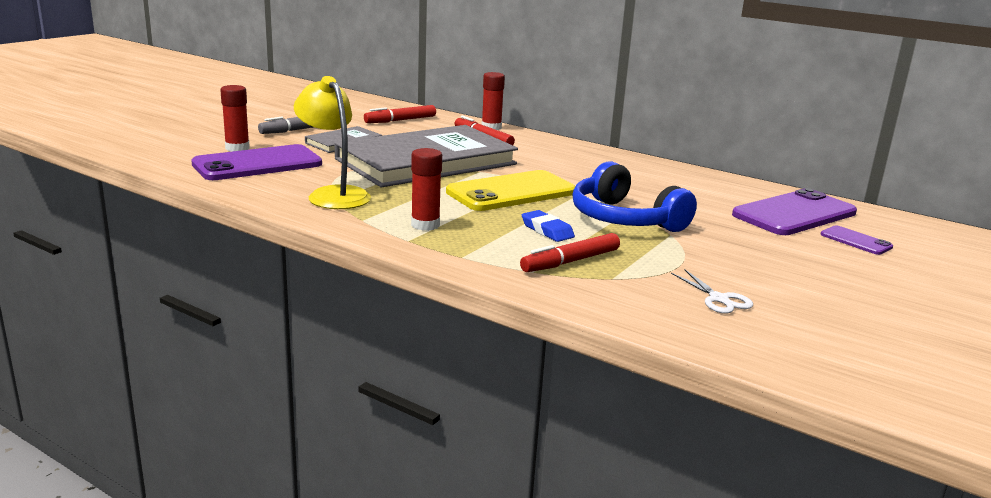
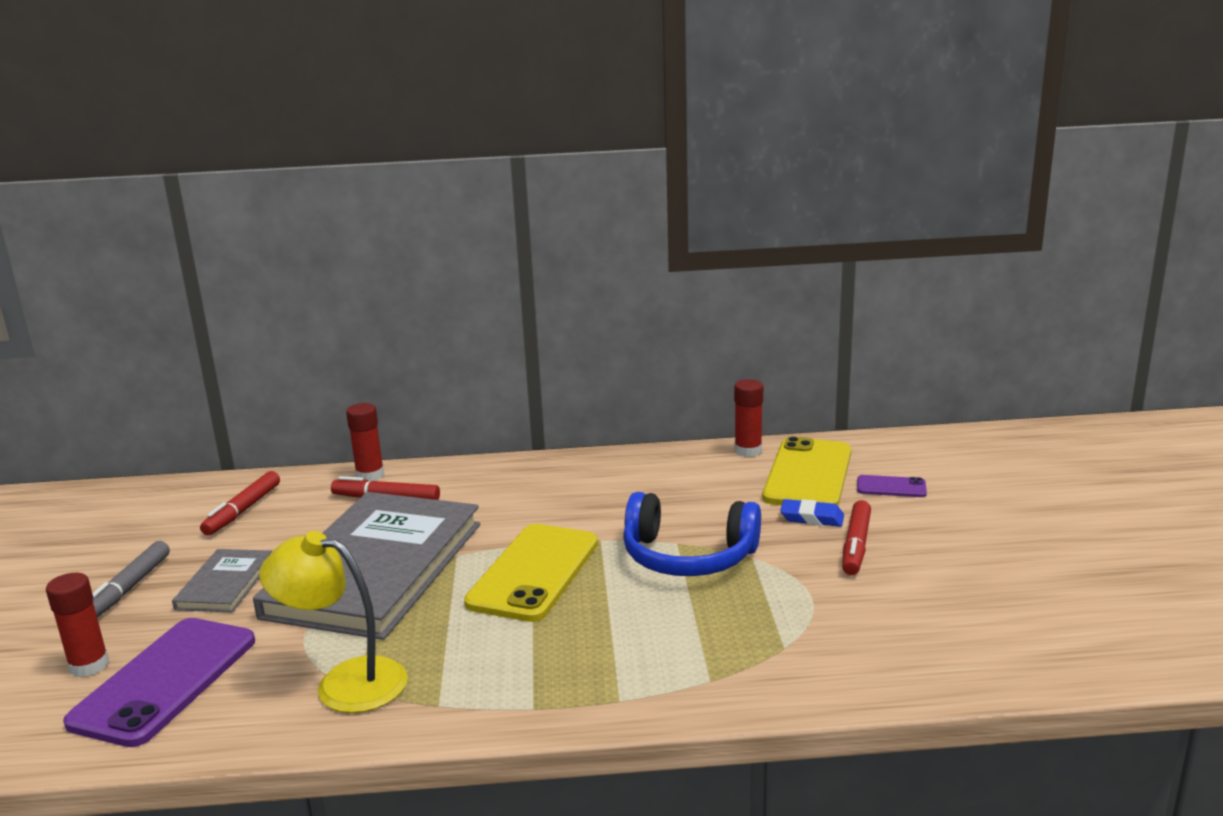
camera: 35 degrees left, 0 degrees up
(425, 225) = (517, 673): red glue stick -> red glue stick (748, 451)
(547, 230) = (644, 613): blue eraser -> blue eraser (812, 518)
(570, 261) = (722, 646): red marker -> red marker (856, 545)
(719, 299) = (894, 623): white scissors -> none
(794, 214) = (808, 474): purple phone -> yellow phone

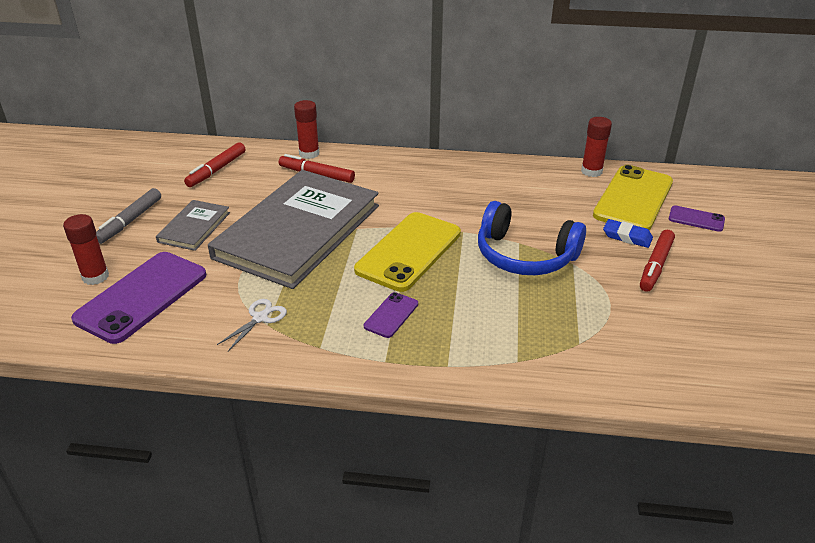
camera: 10 degrees right, 15 degrees up
(345, 682) = (260, 318): yellow lamp -> white scissors
(528, 651) = (391, 315): none -> purple phone

